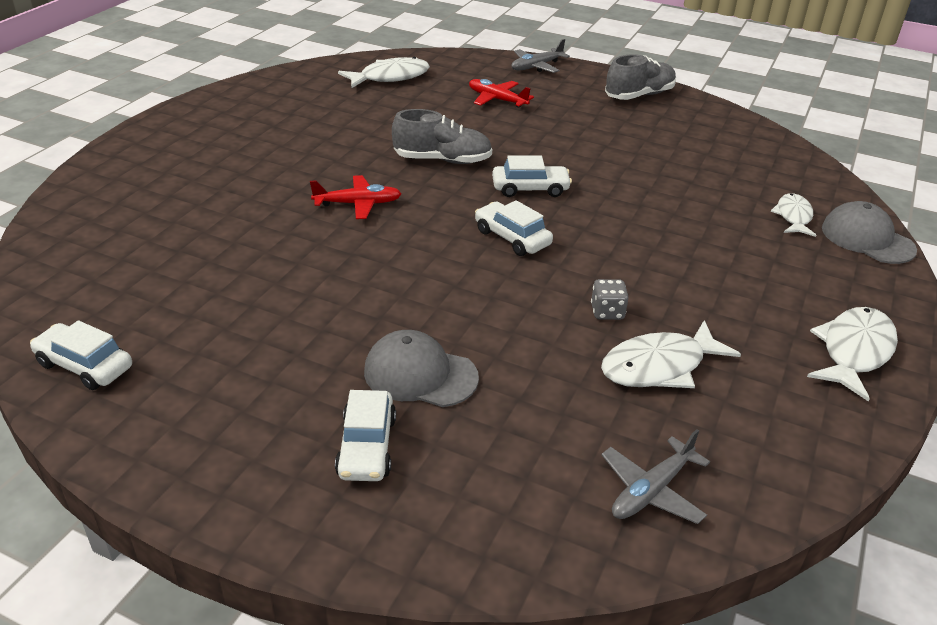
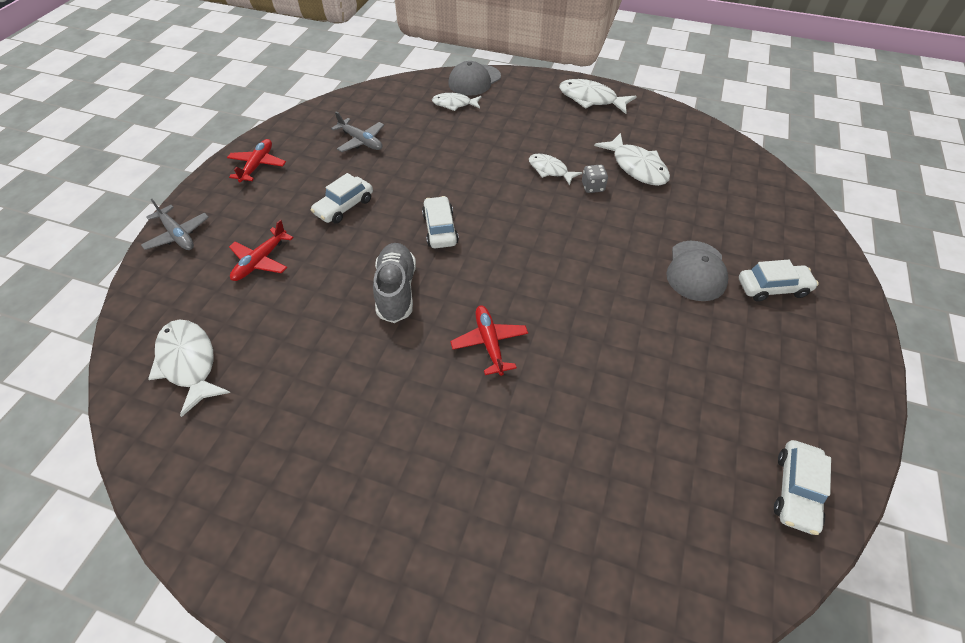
camera: 95 degrees left, 15 degrees up
(512, 238) = (518, 236): white car -> white car (344, 207)
(639, 95) = (258, 165): grey shoe -> red plane
(644, 279) = (550, 170): none -> white fish
(651, 490) = (735, 173): grey plane -> grey plane (361, 141)

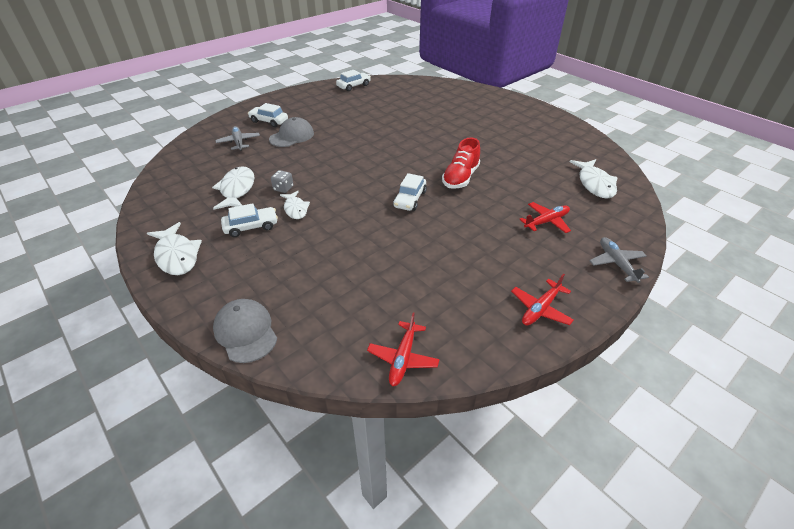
camera: 150 degrees left, 10 degrees down
(344, 207) = (470, 238): white car -> white car (251, 227)
(361, 141) = (425, 297): grey plane -> grey plane (239, 142)
(396, 291) = (460, 178): grey shoe -> red shoe
(454, 104) = (300, 305): white fish -> none
(474, 80) = (245, 332): grey cap -> grey cap turned 105 degrees counterclockwise
(489, 343) = (425, 144): red plane -> red plane (403, 358)

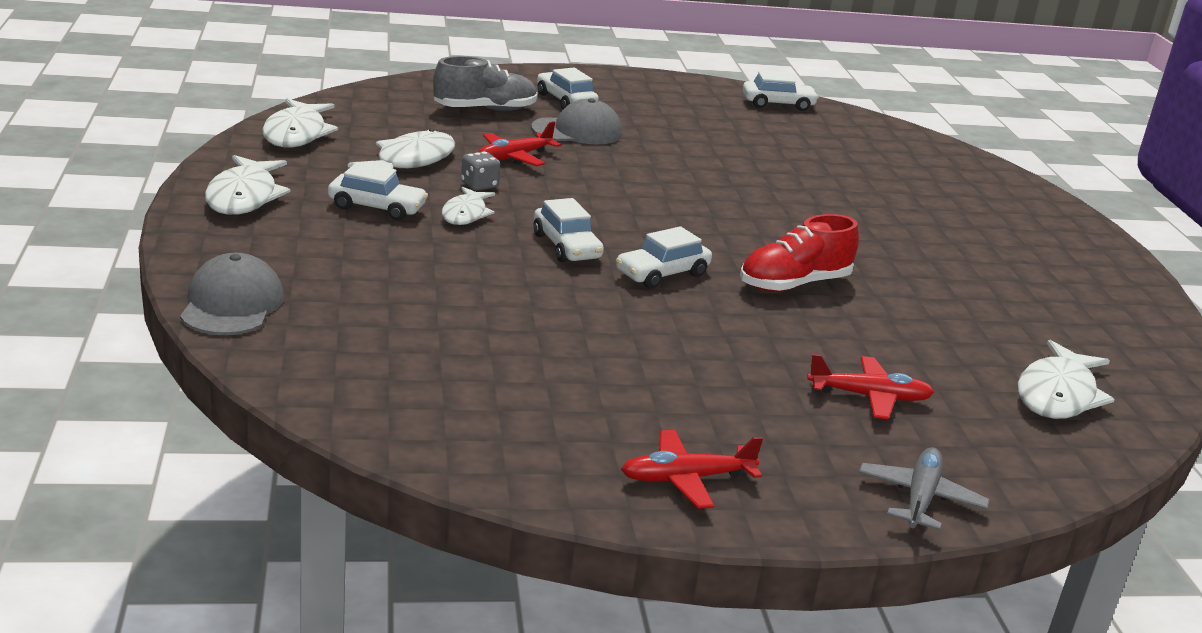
camera: 30 degrees right, 15 degrees down
(162, 200) = (296, 134): none -> white fish
(239, 142) = (485, 110): grey plane -> grey shoe
(358, 205) = (566, 246): none -> white car
(403, 358) = (397, 423): red plane -> red plane (514, 157)

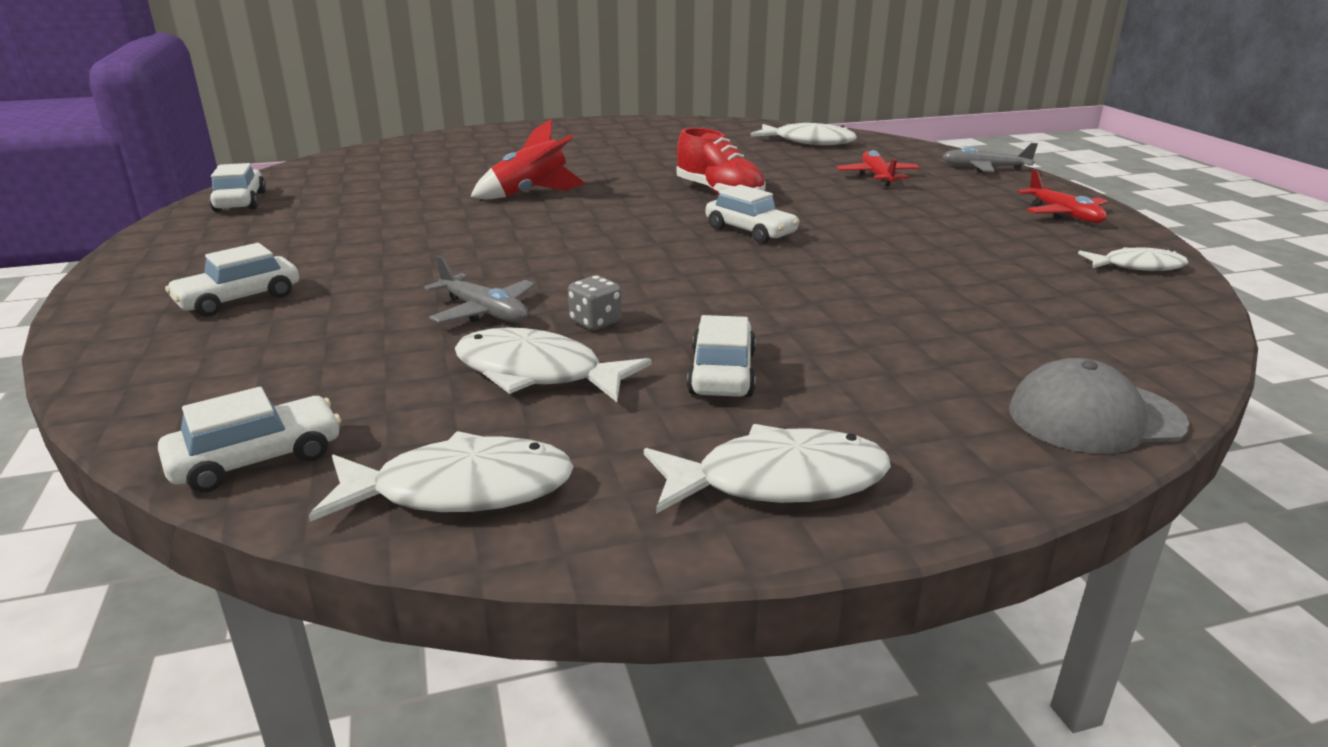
camera: 95 degrees left, 0 degrees up
(465, 214) = (693, 320): white fish -> white fish (1137, 266)
(485, 110) = (288, 347): grey shoe -> none
(514, 157) = (484, 311): red plane -> grey plane
(566, 246) = (731, 268): white car -> white car (257, 459)
(577, 131) = (366, 285): grey cap -> none
(795, 200) = (531, 194): none -> red rocket

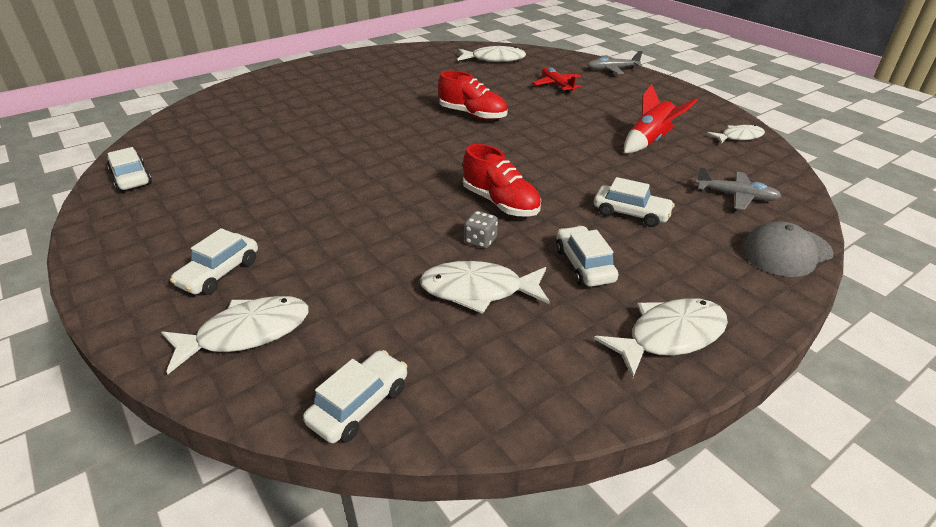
camera: 20 degrees left, 10 degrees up
(460, 490) = (506, 392): white fish -> white fish (246, 333)
(484, 311) = (403, 247): grey plane -> grey plane (736, 196)
(531, 194) = (348, 134): red rocket -> red rocket (649, 141)
(665, 287) = (500, 203): none -> red shoe
(750, 231) = (516, 145): white car -> white car (631, 213)
(1064, 214) = (678, 102): red plane -> none

